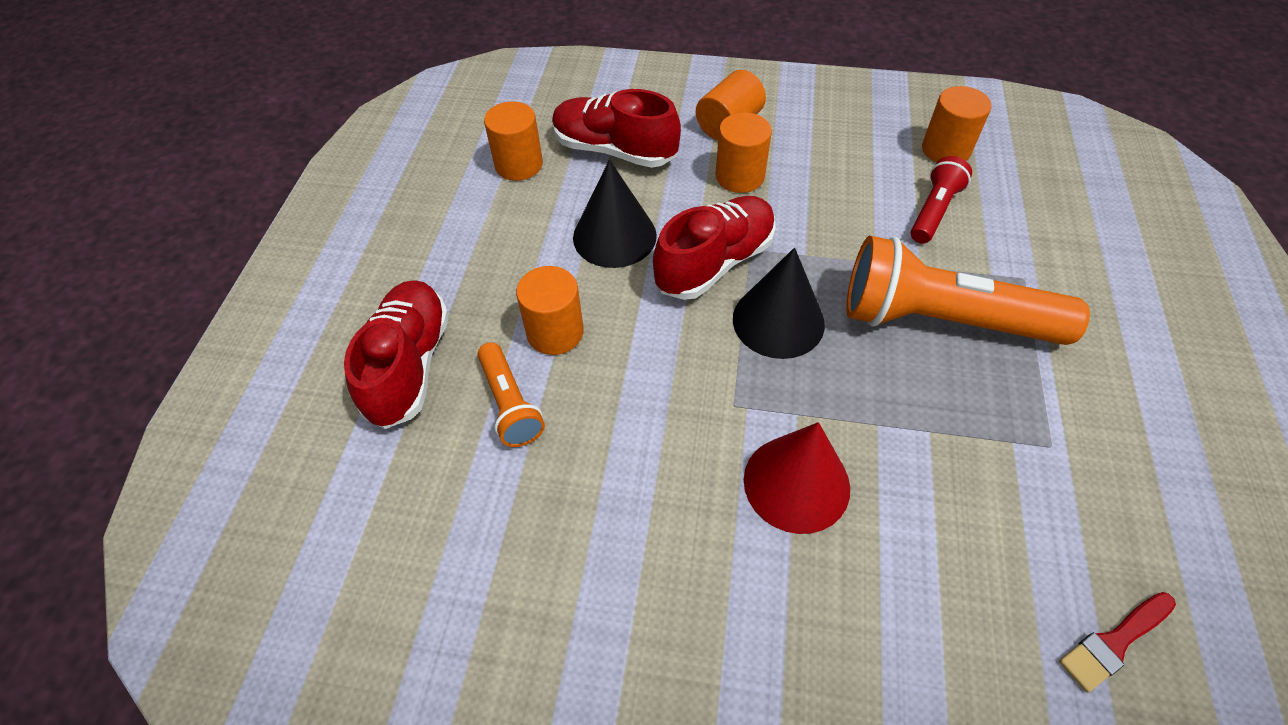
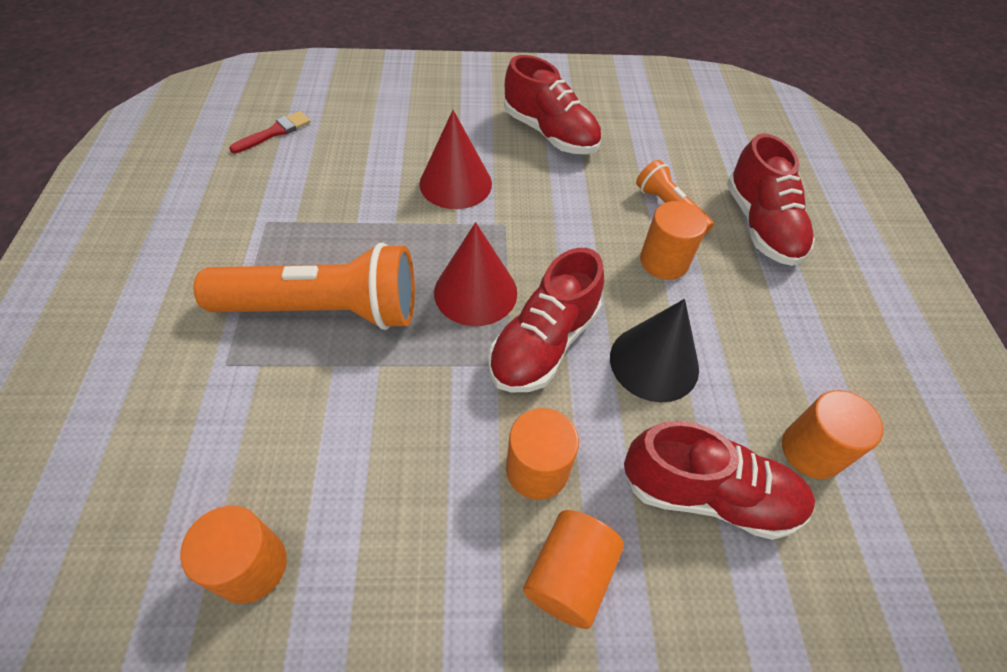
camera: 165 degrees right, 0 degrees up
(631, 578) = (550, 133): none -> red shoe
(778, 321) = (475, 292): black cone -> red cone
(934, 211) = (298, 444): red flashlight -> none

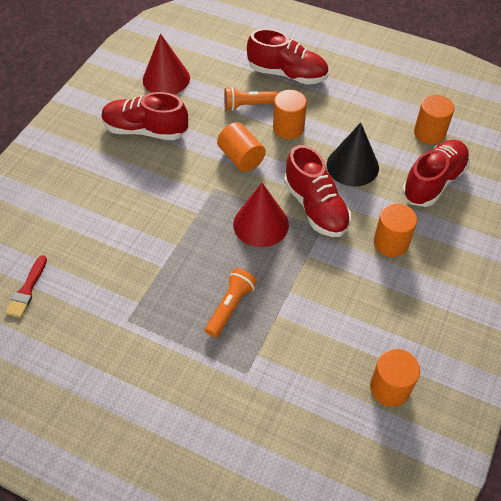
camera: 60 degrees left, 0 degrees up
(275, 132) = (27, 290): red brush -> red brush turned 150 degrees counterclockwise
(323, 309) = (230, 307): orange flashlight -> orange flashlight, size x0.50
(455, 183) = (160, 199): red cone -> red cone (166, 79)
(550, 133) = (145, 130): red shoe -> red shoe turned 150 degrees counterclockwise
(569, 575) = (449, 253): orange cylinder -> orange cylinder (241, 158)

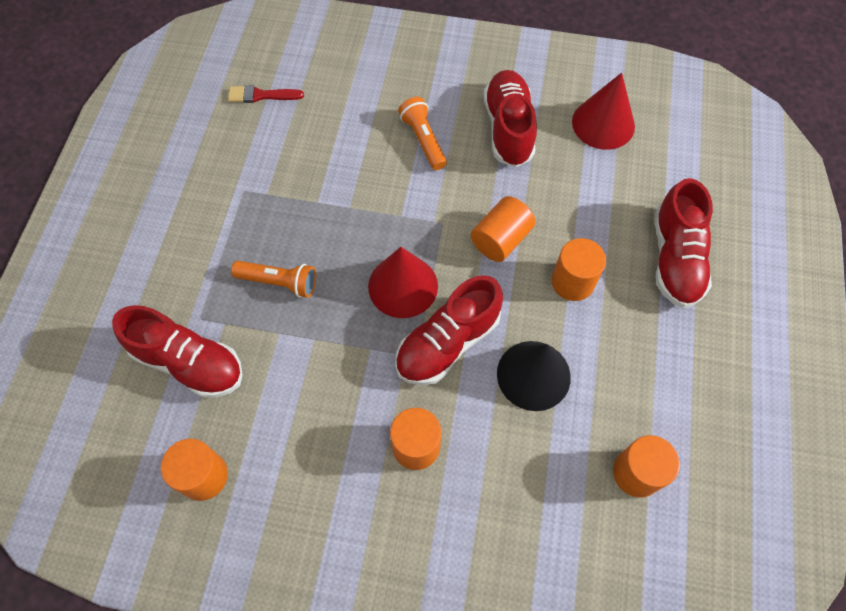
camera: 75 degrees right, 10 degrees up
(250, 105) = (595, 228): orange flashlight -> orange flashlight (423, 140)
(433, 182) = (541, 490): red shoe -> red shoe (189, 362)

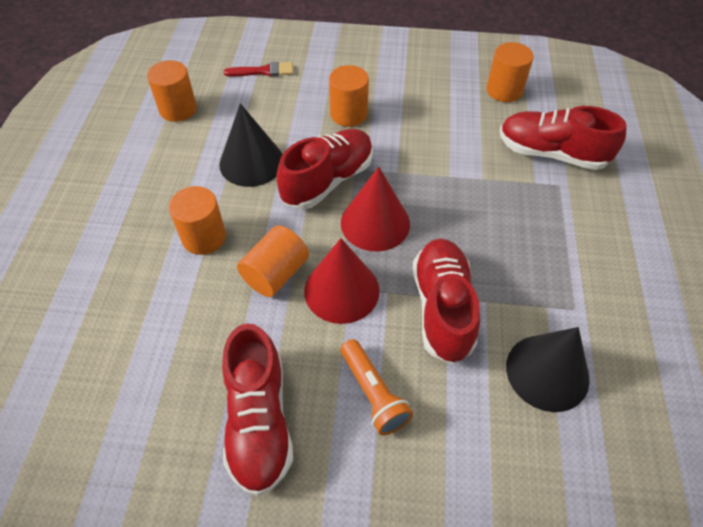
camera: 175 degrees right, 10 degrees down
(261, 95) = (615, 450): red brush -> red brush (263, 71)
(279, 282) = (498, 218): orange flashlight -> none
(287, 145) = (547, 372): none -> black cone
(603, 124) = (124, 439): red cone -> red cone (341, 290)
(675, 258) = (89, 267): red shoe -> red shoe (442, 308)

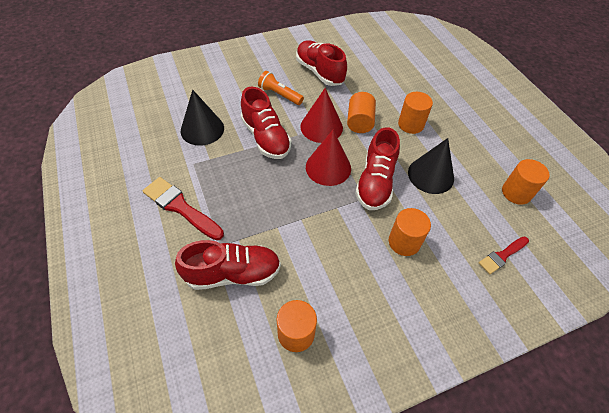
camera: 150 degrees right, 0 degrees up
(604, 248) = (180, 207): none -> red brush

